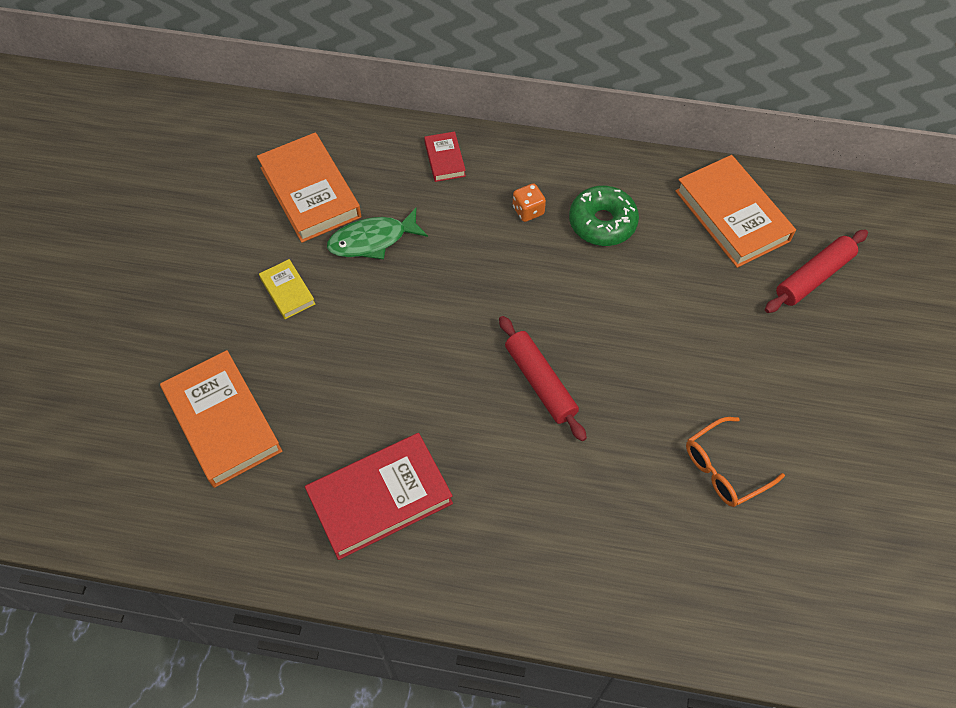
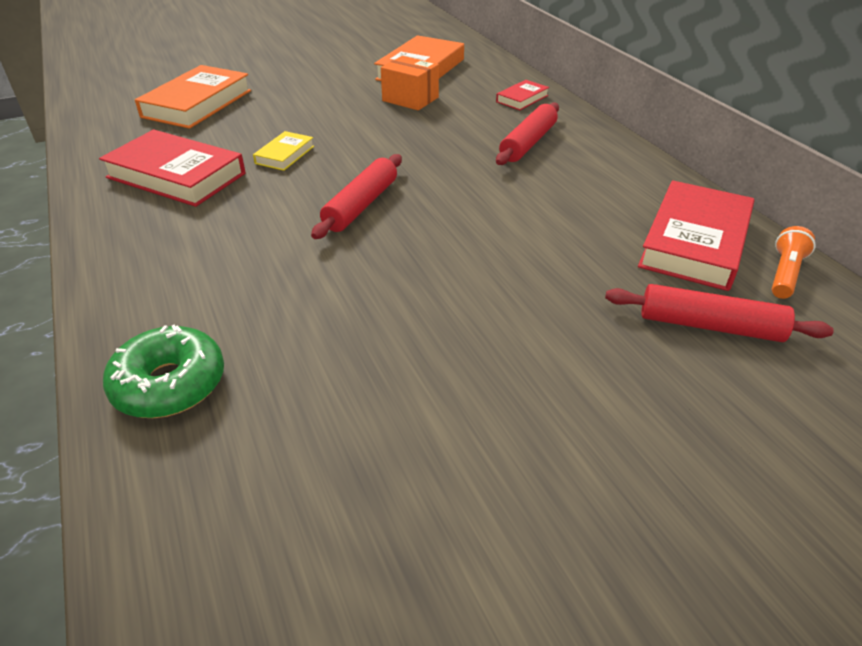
camera: 55 degrees right, 20 degrees down
(288, 291) = (328, 88): yellow book -> yellow book (285, 155)
(372, 240) = (410, 99): green fish -> orange box
(528, 211) = (528, 143): orange dice -> red rolling pin
(602, 223) = (570, 178): green donut -> green donut (170, 384)
(724, 469) = (372, 350): orange glasses -> none
(732, 216) = (694, 242): orange book -> red book
(793, 199) = (784, 274): none -> orange flashlight

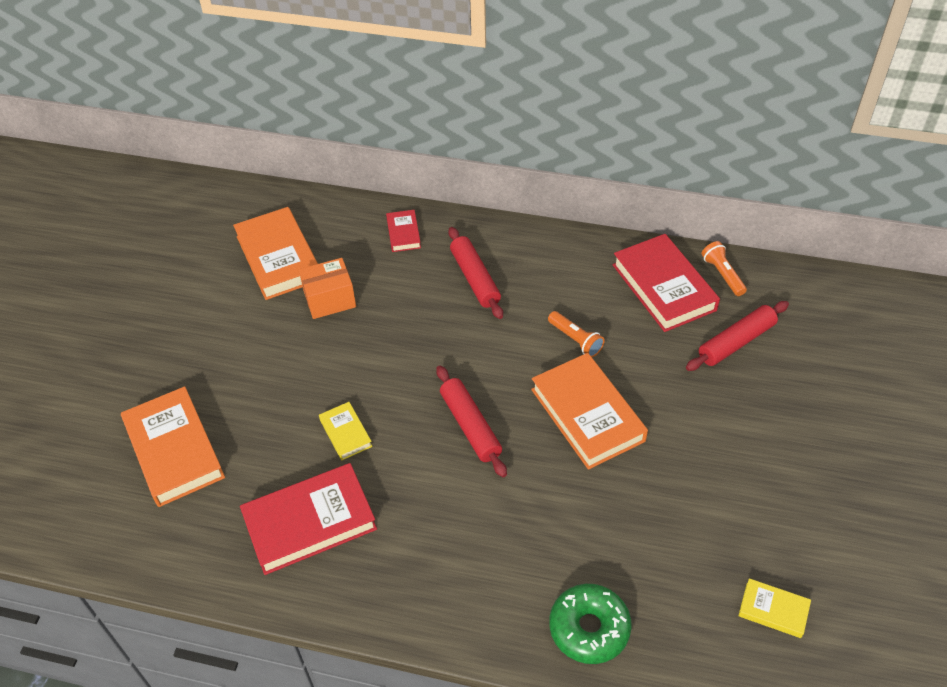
camera: 50 degrees left, 10 degrees up
(325, 559) = (773, 610): none -> yellow book
(457, 263) = (587, 415): none -> orange book
(541, 218) = (575, 340): none -> orange flashlight

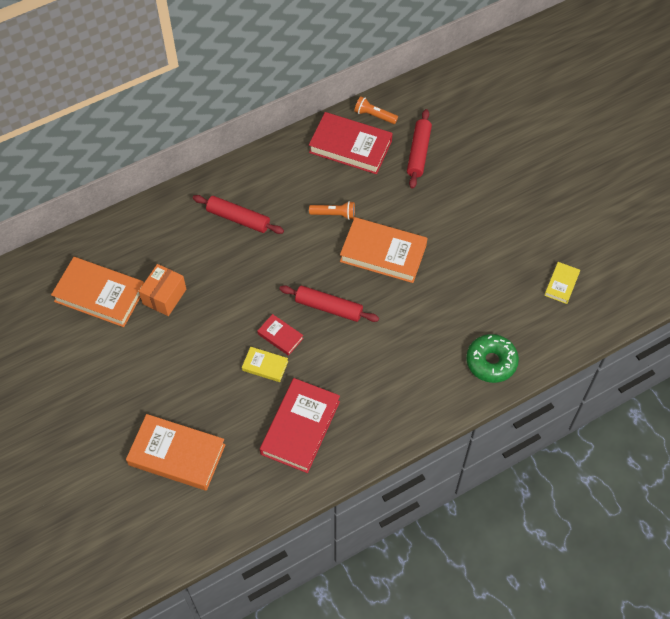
camera: 45 degrees left, 10 degrees up
(403, 233) = (162, 221): red book -> red book (280, 336)
(773, 610) = (561, 284): yellow book -> yellow book turned 45 degrees counterclockwise

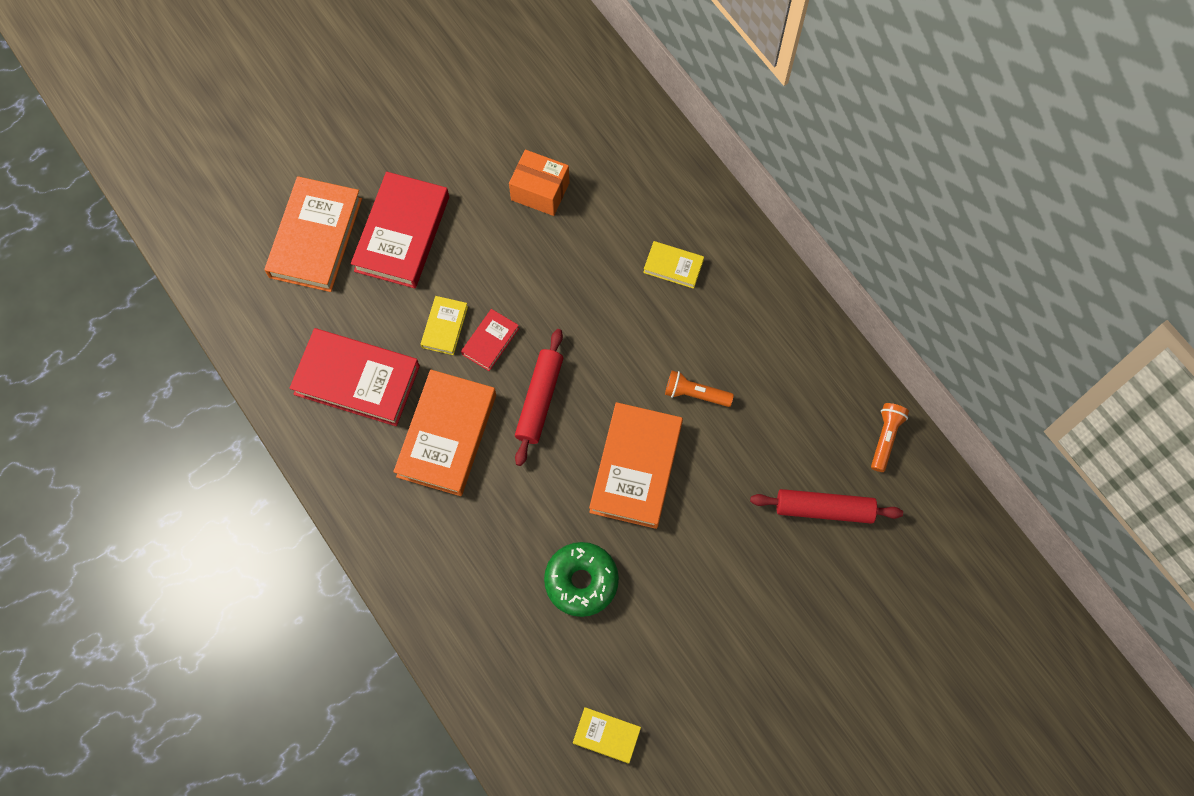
camera: 85 degrees right, 10 degrees up
(100, 295) = (536, 115): orange book -> orange book (446, 435)
(238, 218) = (673, 266): red rolling pin -> yellow book
(334, 214) = (695, 394): orange flashlight -> orange flashlight turned 105 degrees clockwise
(350, 147) = (820, 407): red book -> red book (402, 233)
(491, 362) = (467, 629): green donut -> green donut (581, 581)

